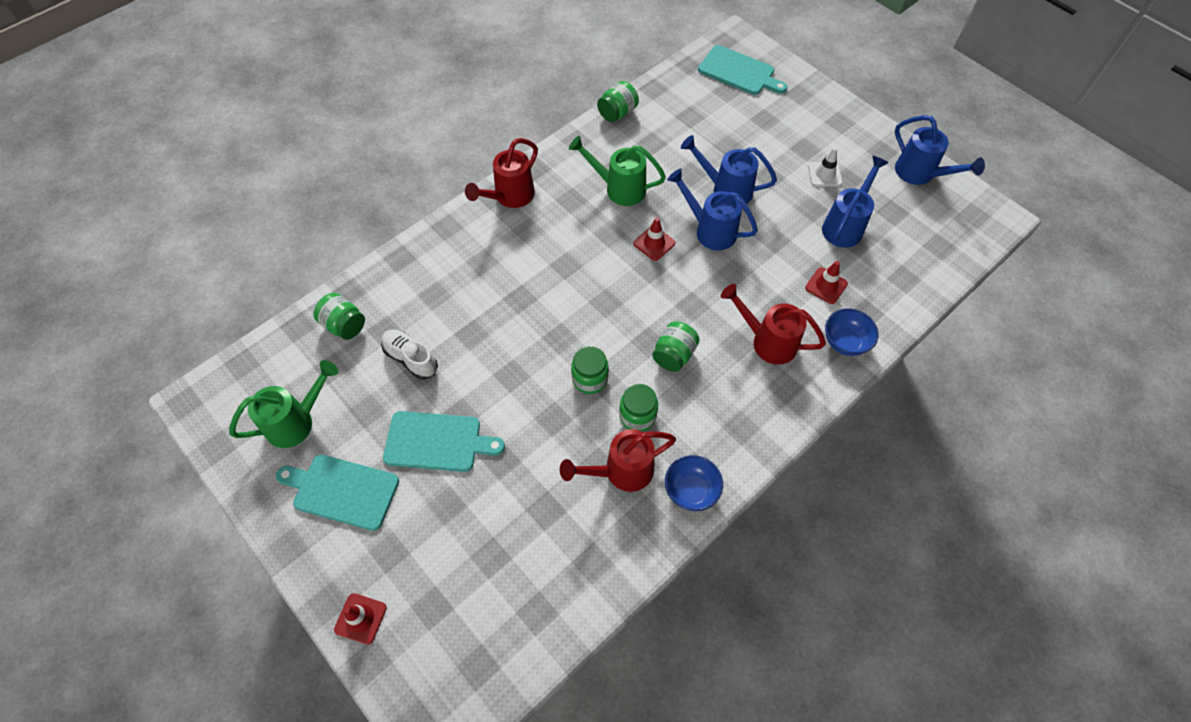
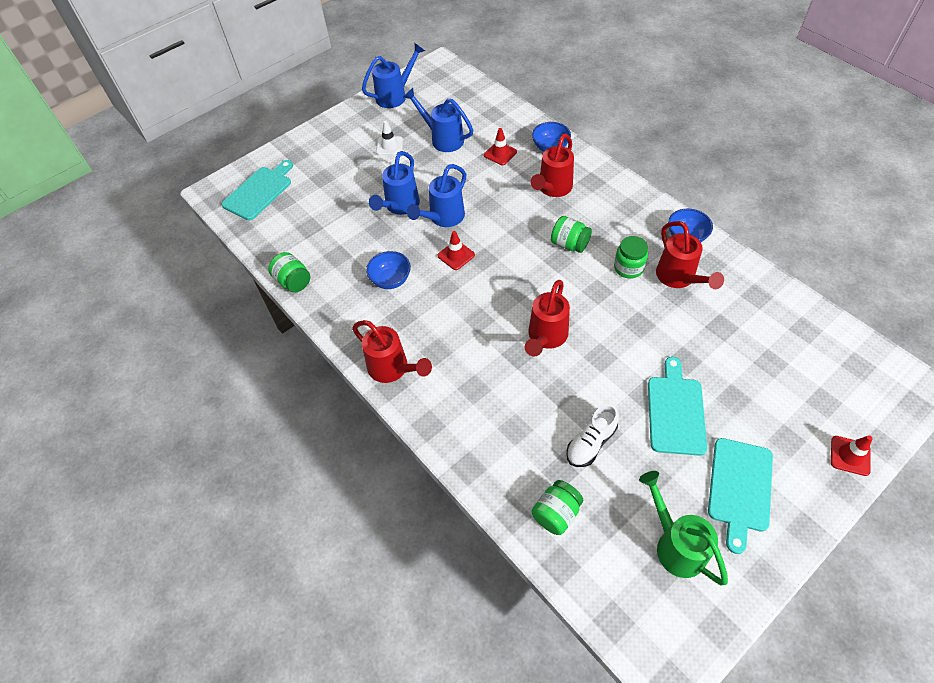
camera: 85 degrees left, 5 degrees down
(539, 325) = (546, 337): none -> red watering can
(590, 379) = (598, 299): green jar -> none
(619, 188) = (391, 280): green watering can -> blue bowl

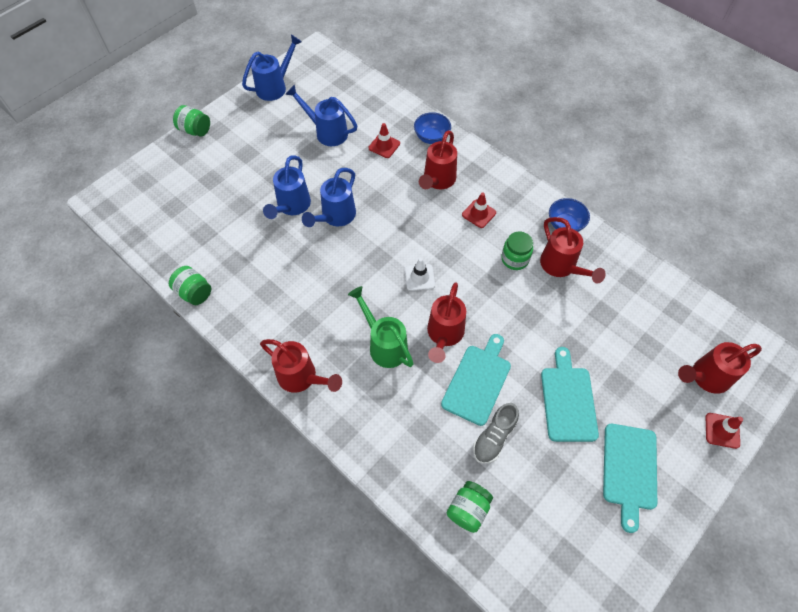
camera: 10 degrees left, 5 degrees up
(259, 191) = (149, 197): turquoise cutting board -> turquoise cutting board (477, 381)
(389, 146) = (275, 142): white traffic cone -> white traffic cone (419, 277)
(391, 280) = (291, 285): blue bowl -> none
(456, 255) = (351, 255): red traffic cone -> red traffic cone (479, 214)
(569, 244) = (458, 238): green jar -> green jar (195, 130)
(591, 443) = (494, 437): white shoe -> grey shoe
(675, 545) = (577, 529): green watering can -> green watering can (384, 345)
(834, 399) = (705, 377): none -> red watering can

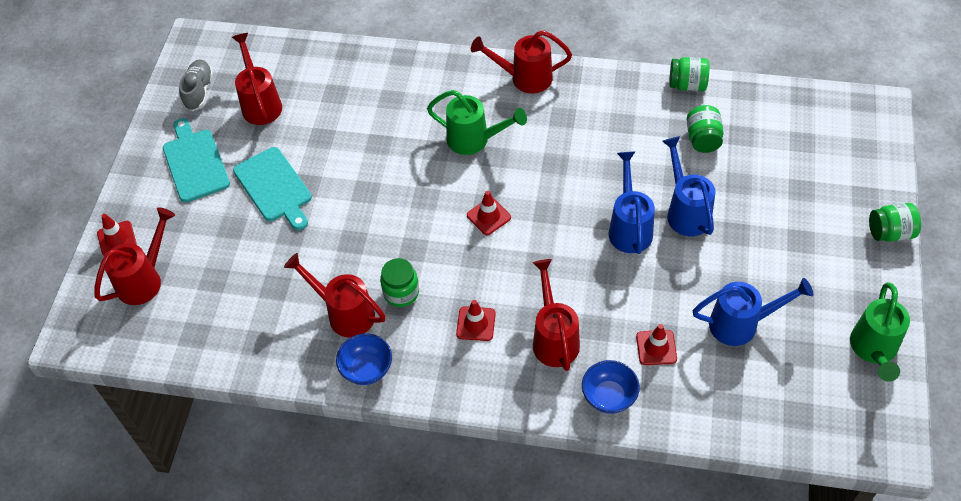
camera: 150 degrees right, 5 degrees down
(275, 87) = (873, 350): blue watering can -> green watering can
(419, 277) = (488, 216): white traffic cone -> red traffic cone
(444, 335) = (425, 178): red watering can -> red watering can (260, 103)
(468, 510) = (318, 69): green jar -> green jar (703, 139)
(477, 381) = (367, 157): turquoise cutting board -> none
(494, 437) = (326, 124): grey shoe -> grey shoe (199, 91)

